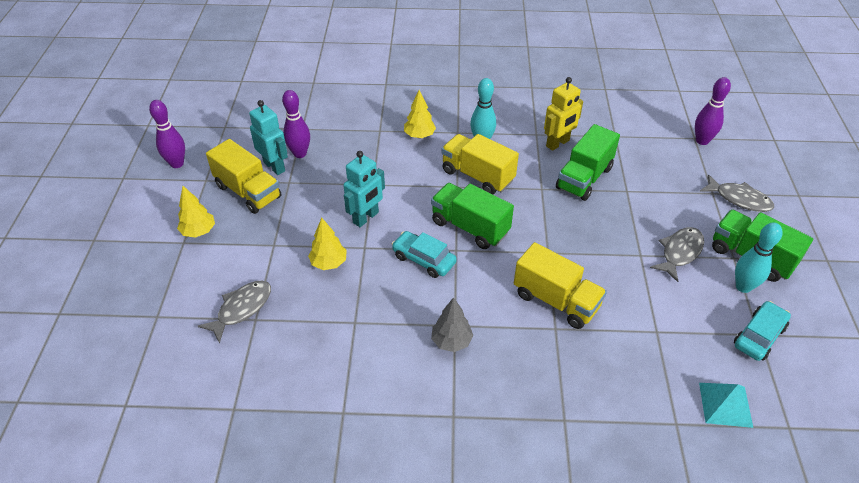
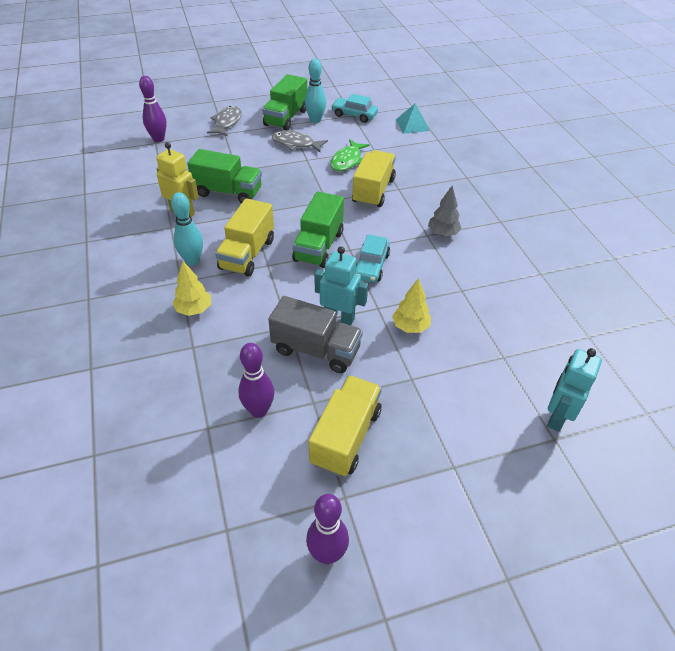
camera: 110 degrees left, 0 degrees up
(199, 231) = (430, 458): yellow tree -> none
(241, 309) = (500, 371): grey fish -> none
(274, 166) = (291, 428): turquoise robot -> turquoise robot (557, 417)
(338, 195) = (316, 350): none -> grey truck
(631, 294) = (347, 160): none -> green fish

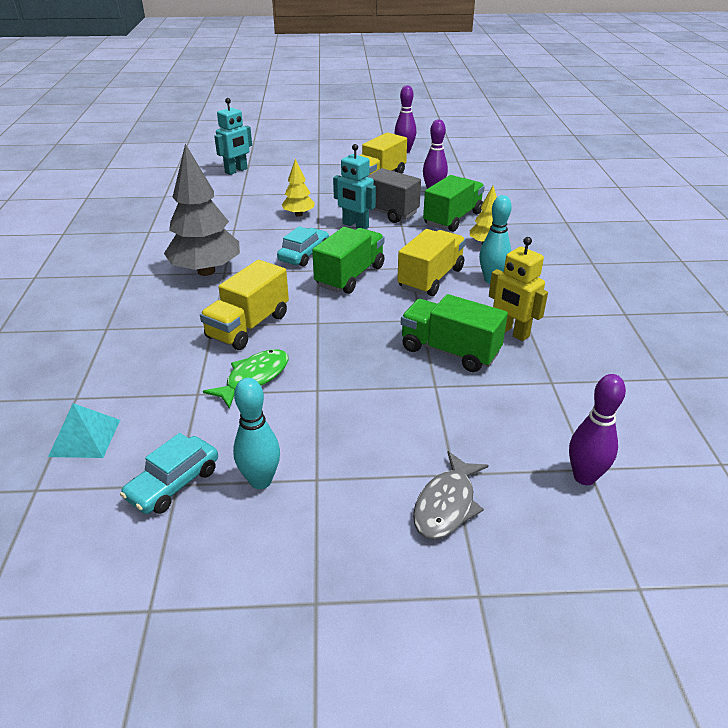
camera: 165 degrees left, 10 degrees down
(286, 118) = (318, 499): green truck -> green truck (452, 219)
(296, 144) = (323, 424): grey fish -> none
(354, 115) = (174, 483): turquoise car -> turquoise car turned 90 degrees clockwise
(443, 233) = (206, 271): grey tree -> grey tree, size x1.94

